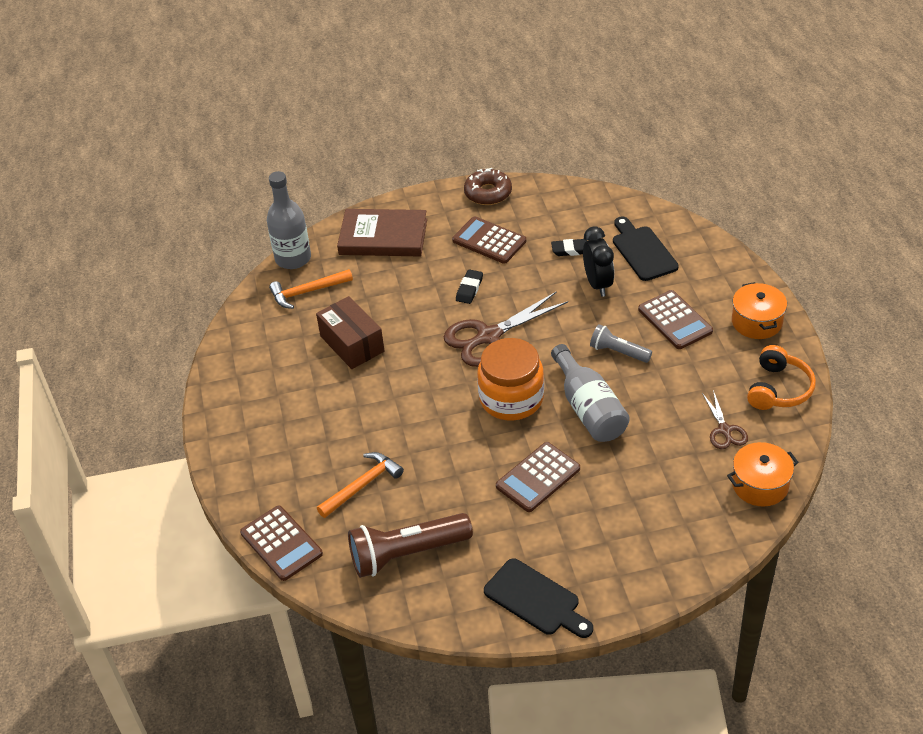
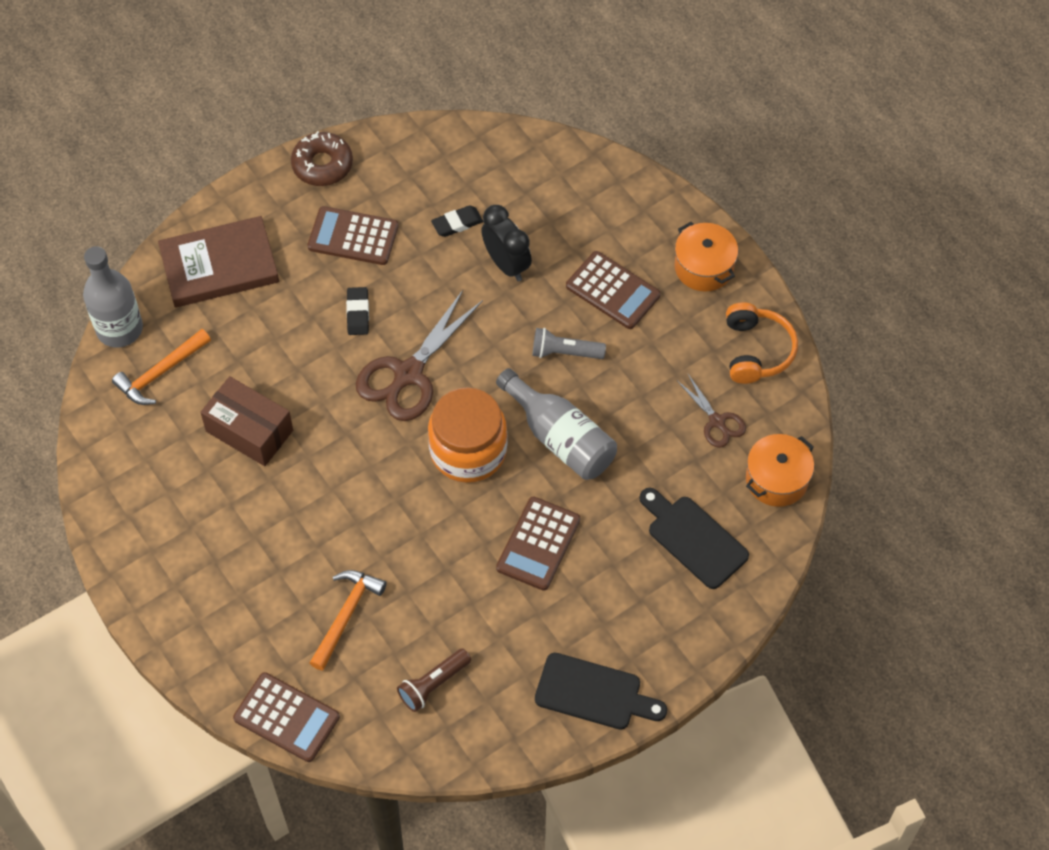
camera: 25 degrees left, 15 degrees up
(407, 554) = (433, 685): brown flashlight -> brown flashlight, size x0.56
(642, 251) = (541, 203): black cutting board -> black cutting board (693, 539)

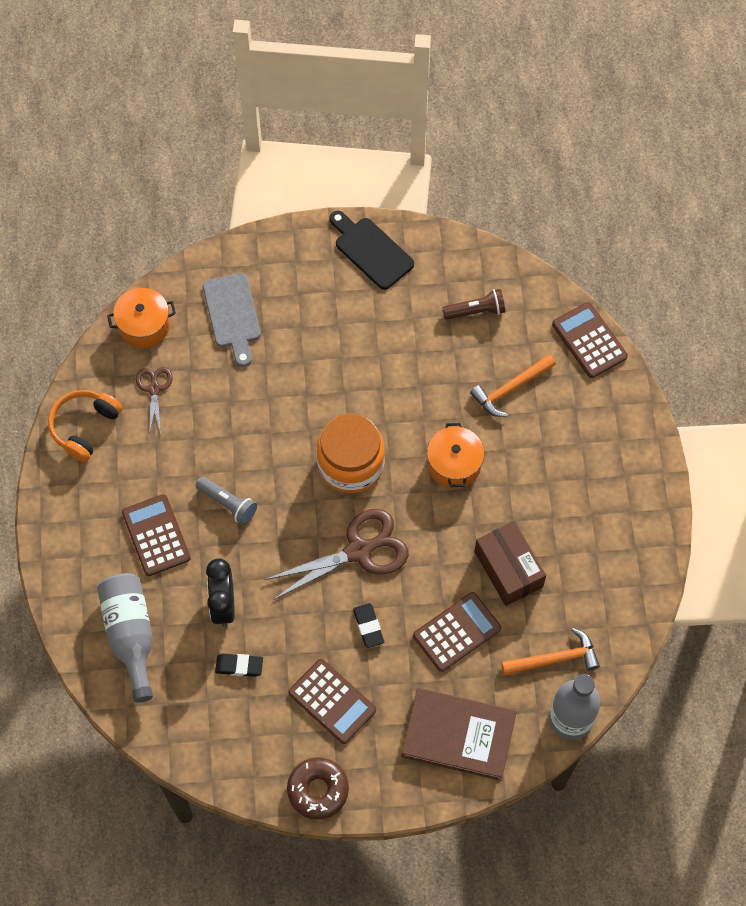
camera: 150 degrees left, 5 degrees up
(358, 313) = (368, 626): black eraser -> black eraser turned 45 degrees counterclockwise
(538, 544) = (344, 368): brown calculator -> brown calculator (457, 632)
(560, 437) = (276, 438): grey bottle -> grey bottle (131, 635)
(693, 539) = (233, 315): black cutting board -> grey cutting board
(704, 267) = (72, 517): orange pot -> orange pot (454, 464)

